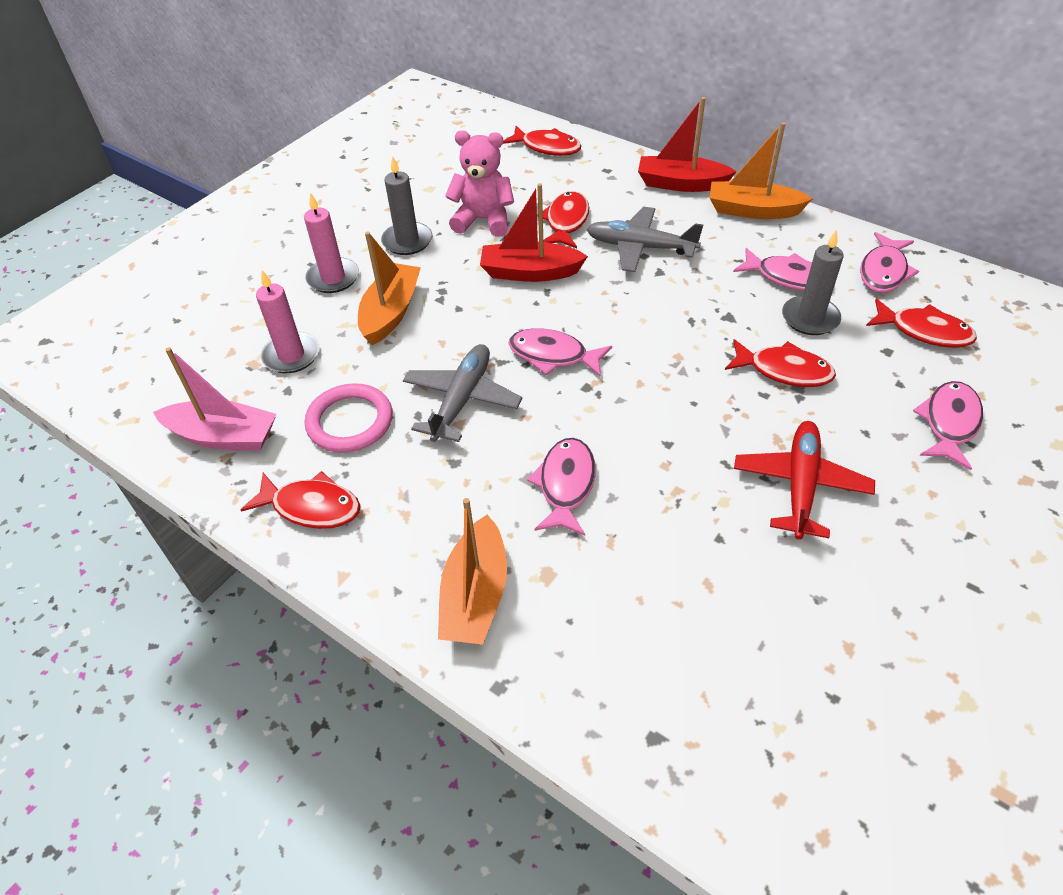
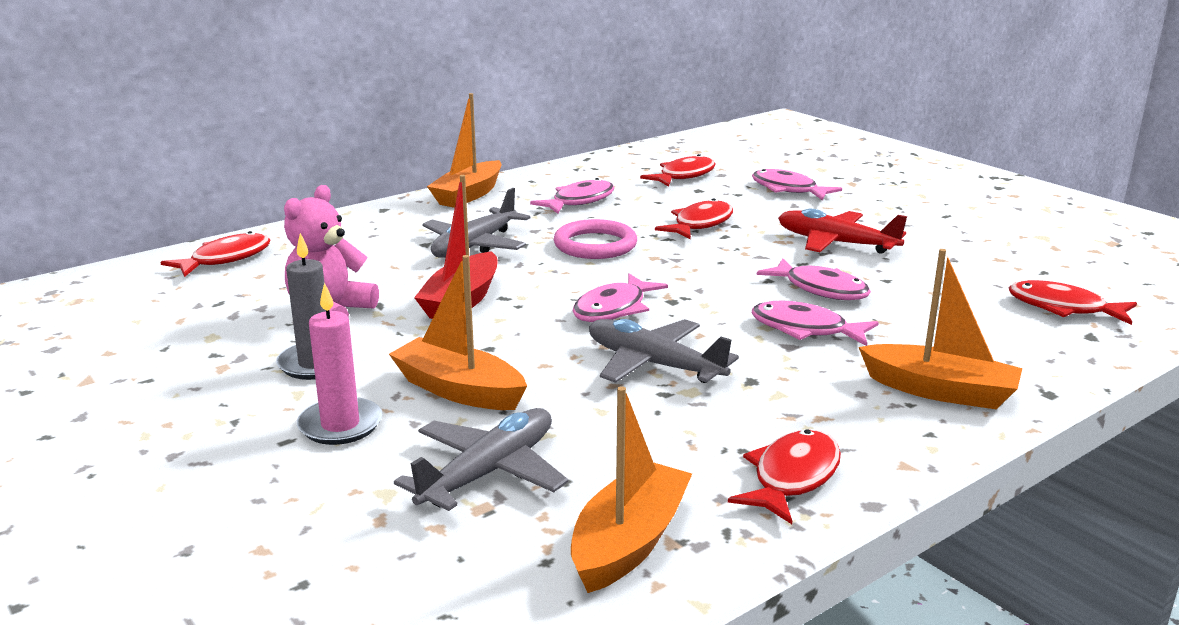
camera: 75 degrees left, 25 degrees down
(223, 436) = (629, 542): pink boat -> orange boat
(291, 355) = (488, 472): pink candle -> grey plane
(350, 421) = (652, 438): pink ring -> pink ring (595, 245)
(566, 222) = (389, 270): red fish -> red fish (1063, 308)
(681, 184) = (389, 212): red boat -> none
(810, 318) = (640, 204): grey candle -> none
(883, 271) = (601, 172): pink fish -> pink fish (821, 289)

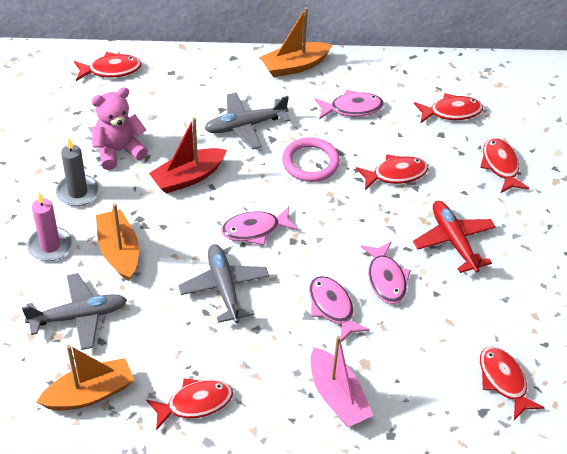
camera: 35 degrees right, 25 degrees up
(788, 189) = (500, 165): pink fish -> red fish
(940, 391) = (337, 396): orange boat -> pink boat

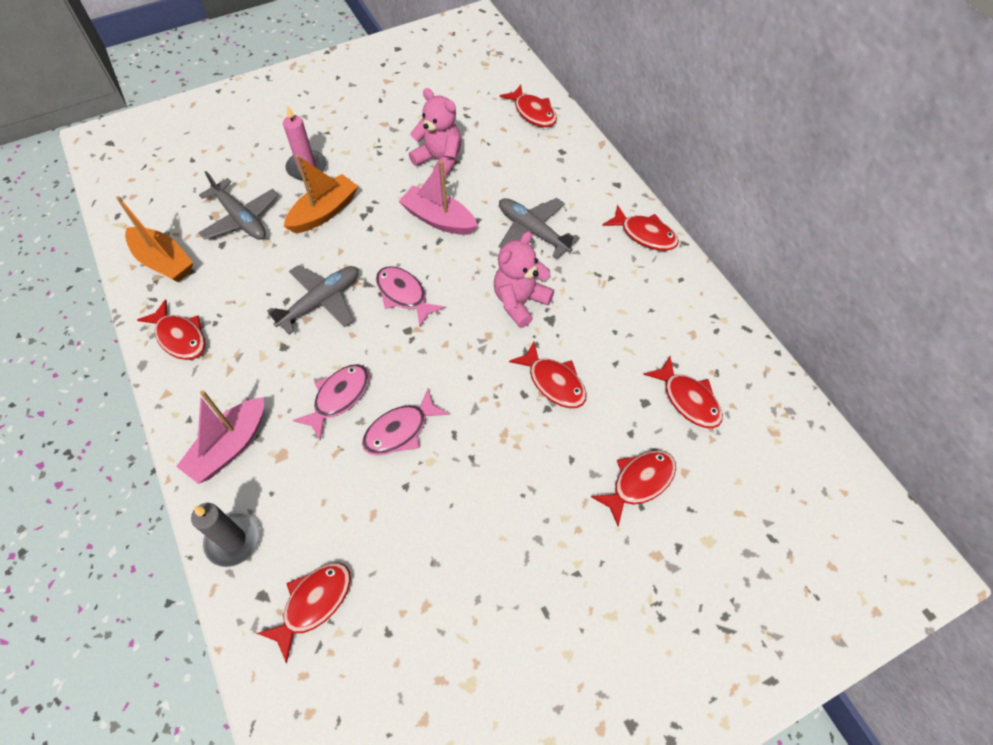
camera: 65 degrees right, 10 degrees up
(77, 192) = (375, 157): grey candle -> grey candle (233, 540)
(188, 177) = (439, 219): red boat -> pink boat
(295, 66) = (645, 234): orange boat -> red fish
(310, 162) = (520, 302): pink ring -> pink teddy bear
(352, 108) = (622, 305): pink fish -> none
(453, 241) = (490, 475): red plane -> none

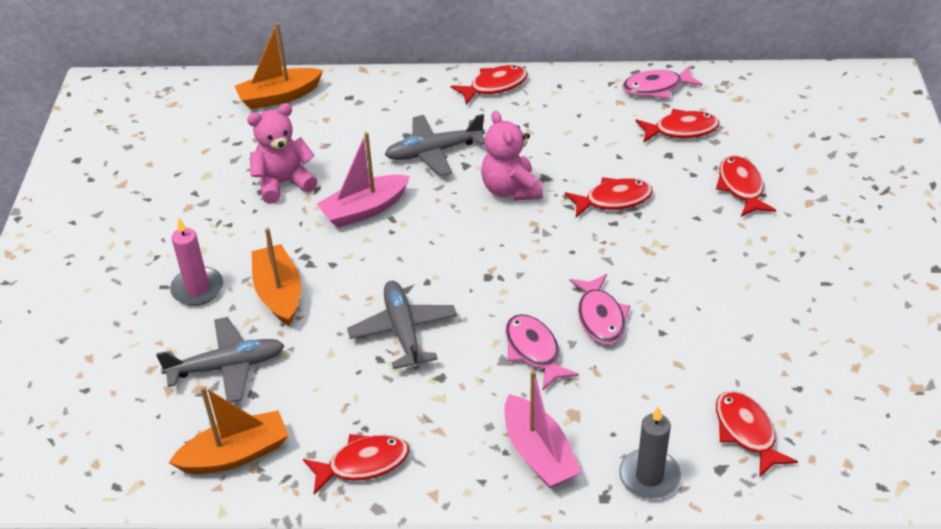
camera: 60 degrees left, 15 degrees down
(404, 295) = (442, 265): pink fish -> pink fish (656, 88)
(533, 113) = (279, 96): red fish -> orange boat

